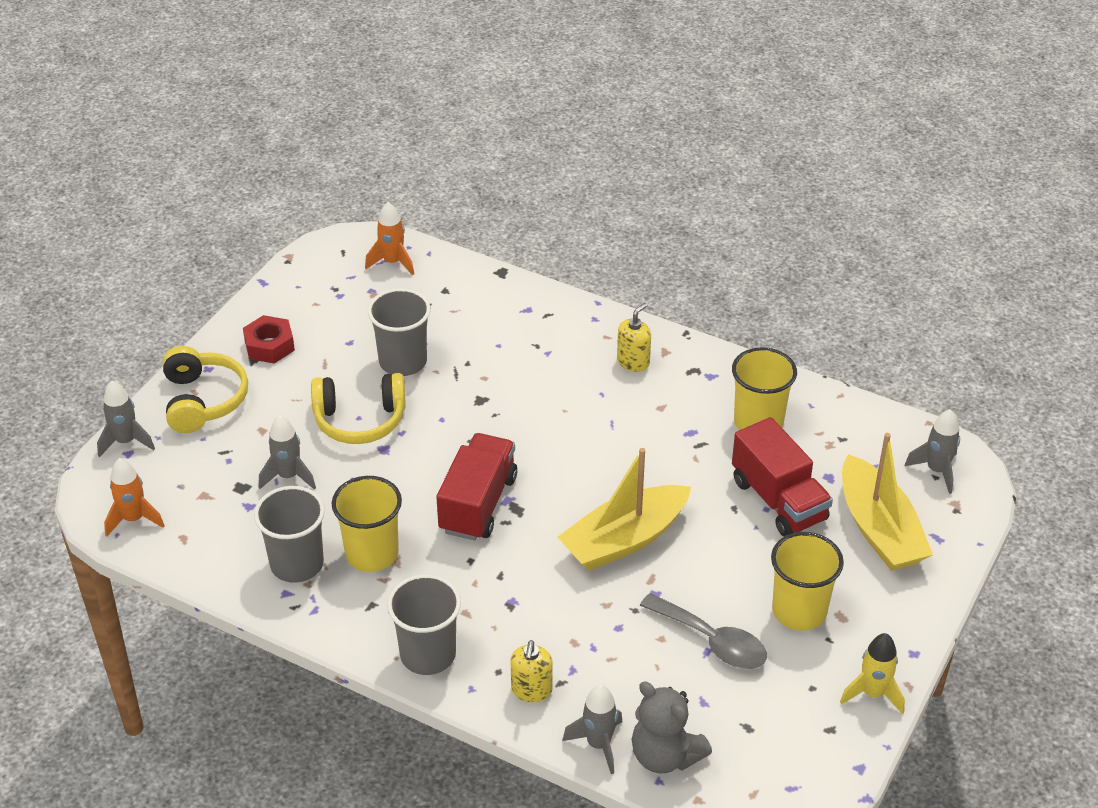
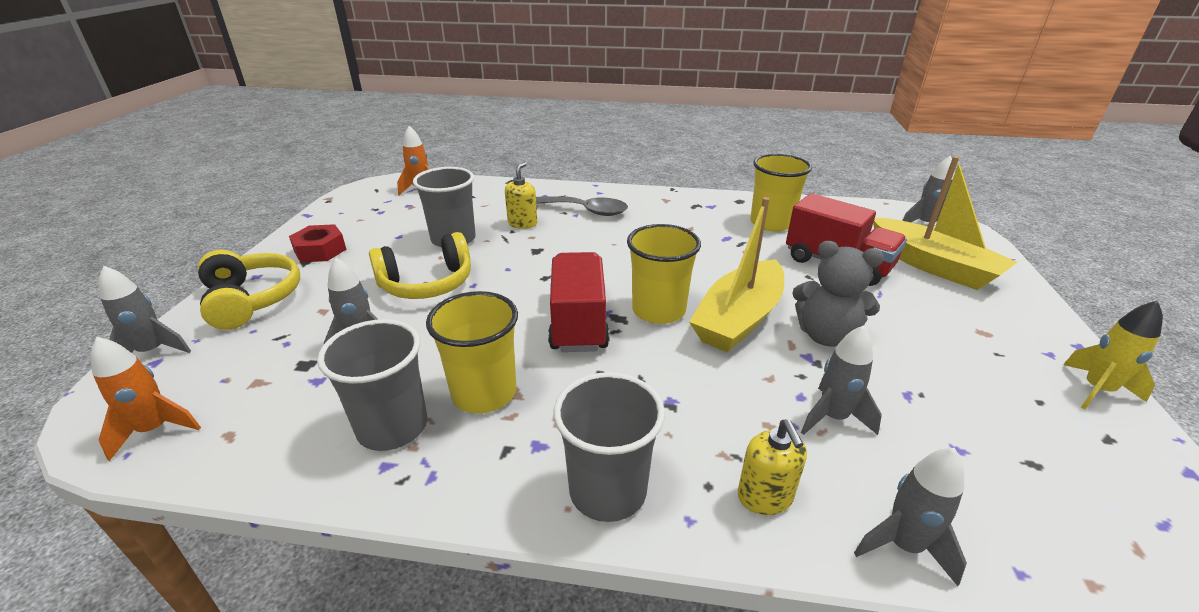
camera: 20 degrees left, 10 degrees down
(628, 651) = (833, 417): none -> grey rocket
(633, 362) = (647, 208): yellow soap dispenser -> yellow soap dispenser (522, 223)
(665, 755) = (991, 532): grey teddy bear -> grey teddy bear (826, 335)
(712, 641) = (902, 384): grey spoon -> grey spoon (585, 211)
(799, 611) = (946, 337): yellow cup -> yellow cup (658, 310)

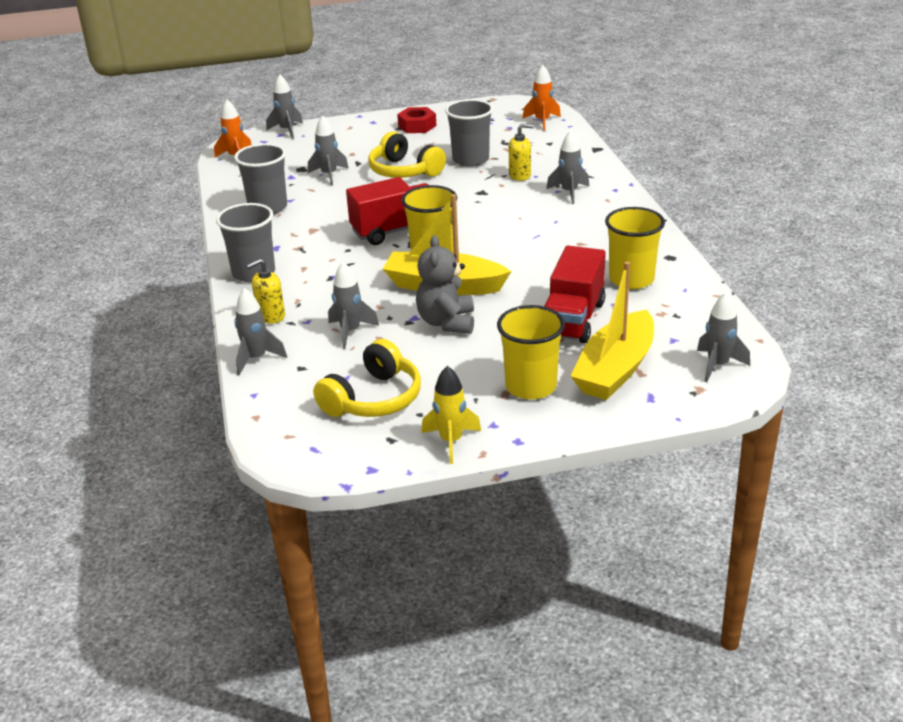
camera: 70 degrees right, 0 degrees up
(251, 300) = (347, 131): yellow headphones -> yellow headphones (373, 399)
(484, 393) = (307, 222): yellow cup -> yellow cup (530, 386)
(585, 211) = (569, 192): grey spoon -> grey rocket

